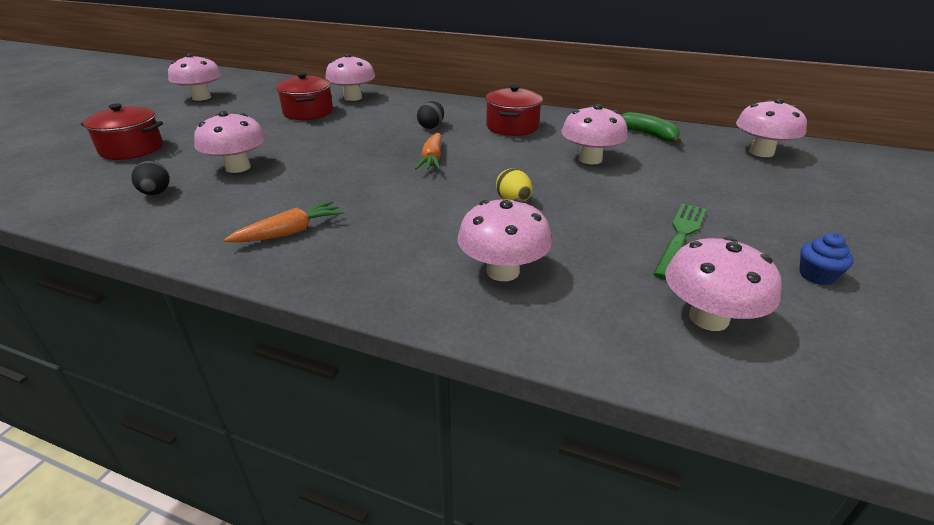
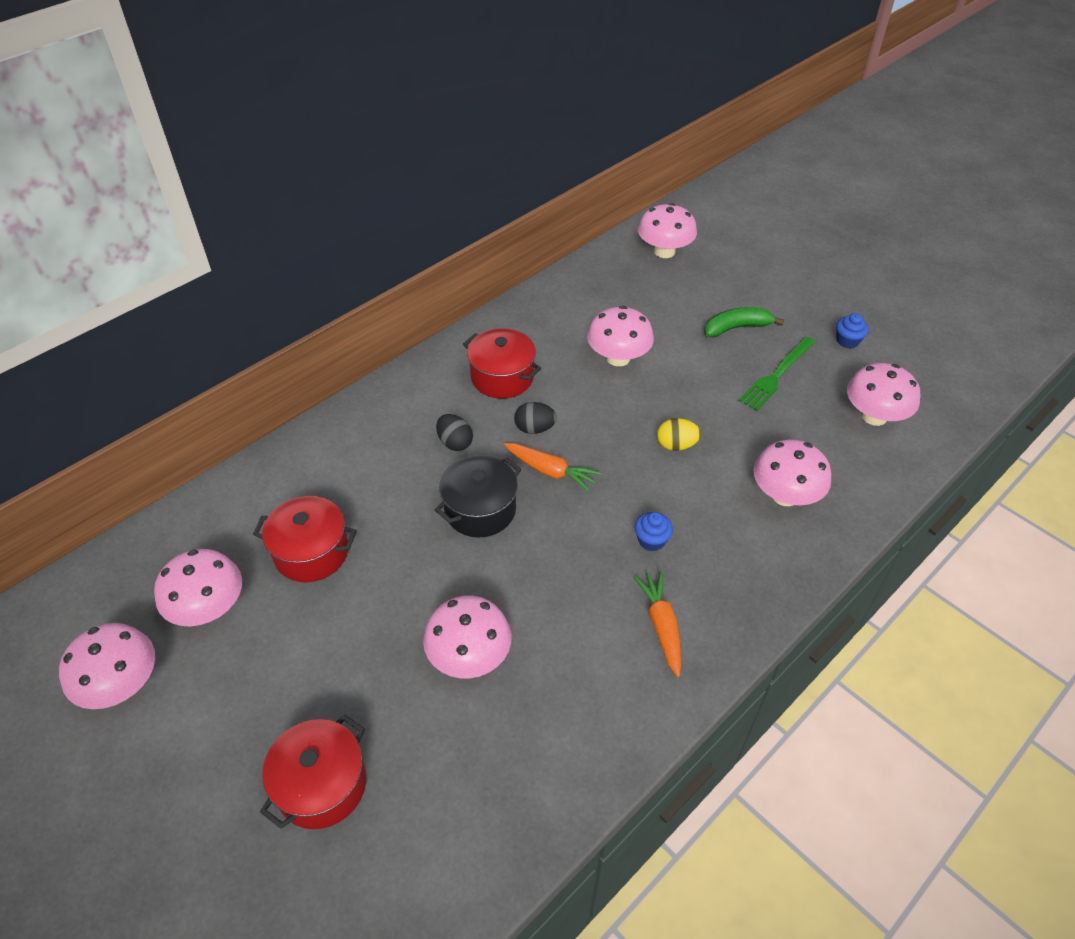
camera: 65 degrees left, 15 degrees up
(156, 193) = (503, 749): black egg -> black egg (535, 429)
(353, 98) = (284, 490): pink mushroom -> pink mushroom (209, 608)
(374, 145) = (480, 510): none -> black pot
(387, 210) = (651, 540): none -> blue cupcake
(649, 135) = (587, 293): green banana -> green banana (736, 328)
(680, 236) = (776, 375): green fork -> green fork turned 105 degrees counterclockwise

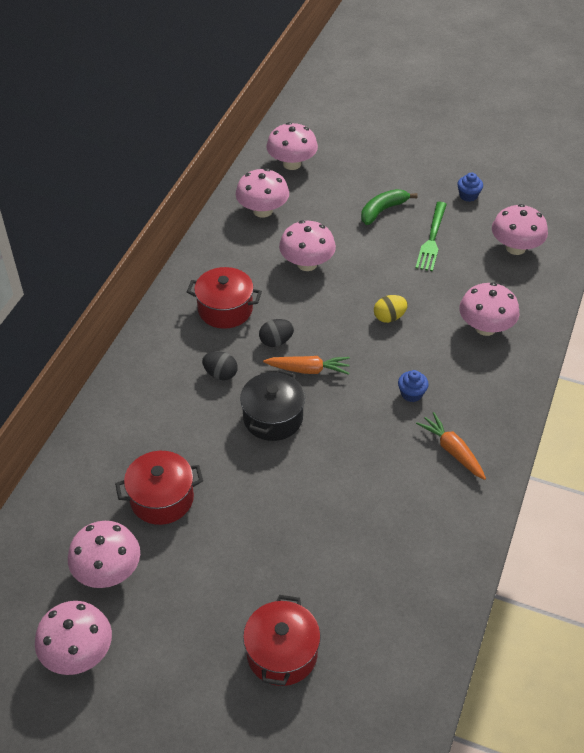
camera: 25 degrees left, 0 degrees up
(469, 656) = (331, 525): pink mushroom -> pink mushroom (262, 211)

